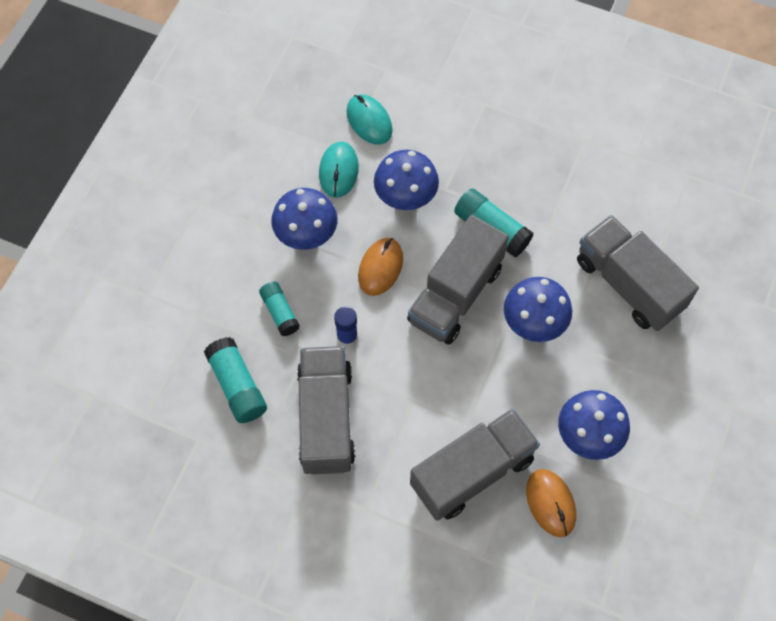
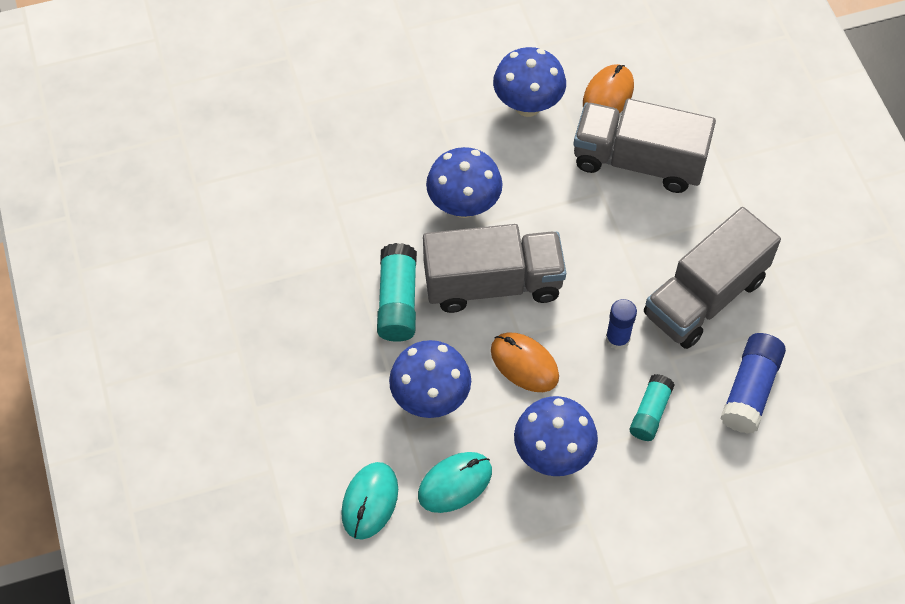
camera: 130 degrees left, 5 degrees down
(237, 386) = (750, 390): turquoise glue stick -> blue glue stick
(380, 268) = (524, 364): orange mouse -> orange mouse turned 60 degrees clockwise
(628, 284) = (357, 161): grey truck -> none

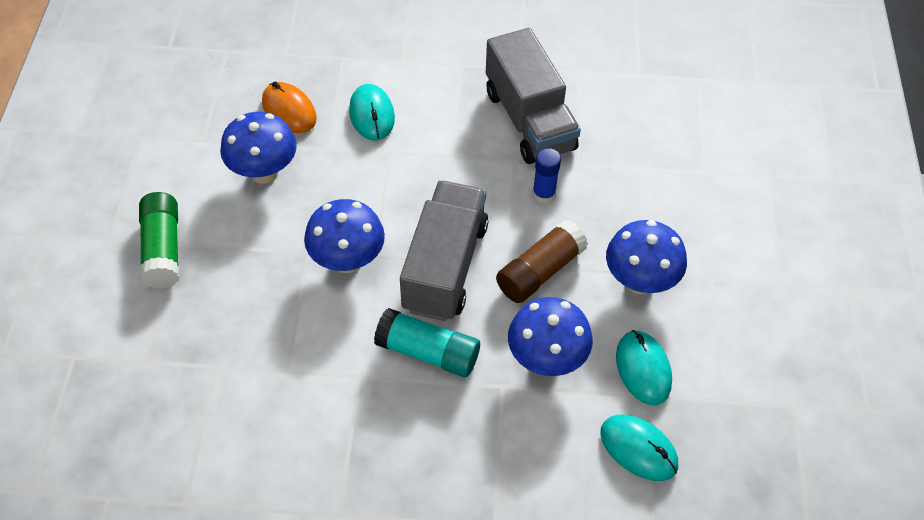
camera: 70 degrees left, 5 degrees down
(412, 69) = (163, 249): none -> green glue stick
(524, 364) = (540, 271): orange mouse -> brown glue stick
(638, 161) = (372, 115): grey truck -> turquoise mouse
(650, 413) = (625, 197): turquoise glue stick -> none
(750, 390) = (629, 124): blue glue stick -> none

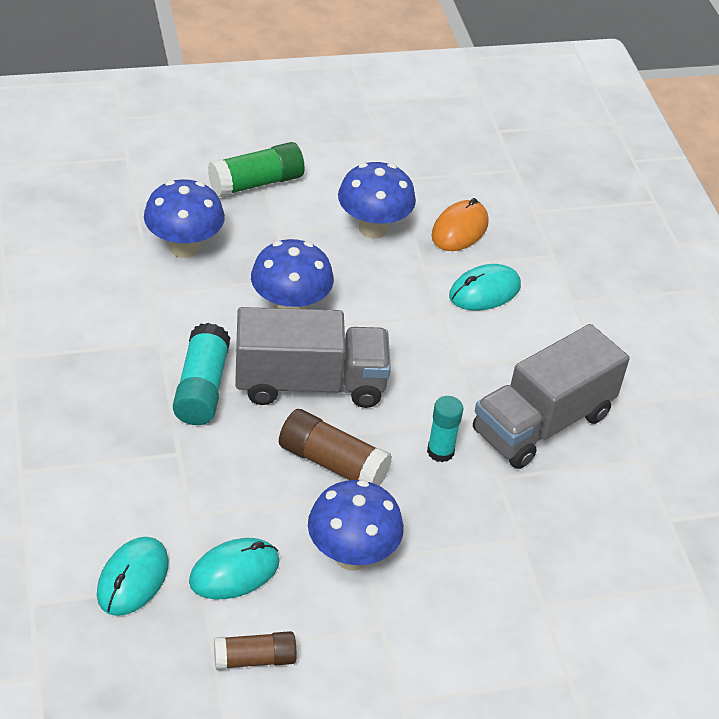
camera: 70 degrees right, 10 degrees down
(544, 194) = (440, 451): blue glue stick -> turquoise glue stick
(546, 359) = (221, 484): blue mushroom -> blue mushroom (184, 247)
(732, 373) = (254, 659): none -> brown glue stick

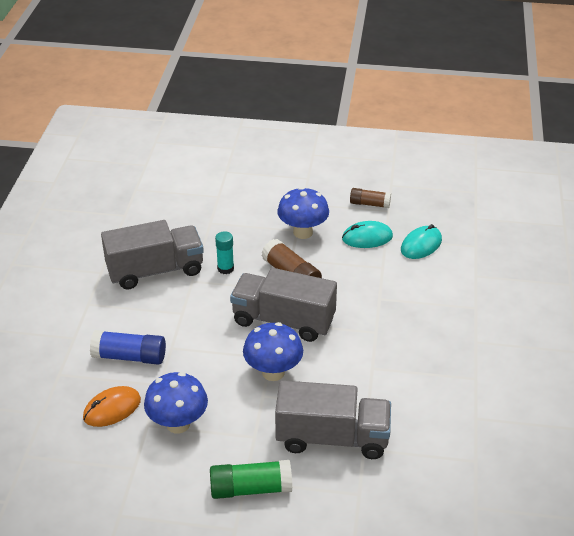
camera: 155 degrees left, 5 degrees down
(184, 247) = (332, 438): blue mushroom -> grey truck
(201, 388) = (353, 332): turquoise glue stick -> none
(484, 291) = (129, 357): turquoise mouse -> blue glue stick

